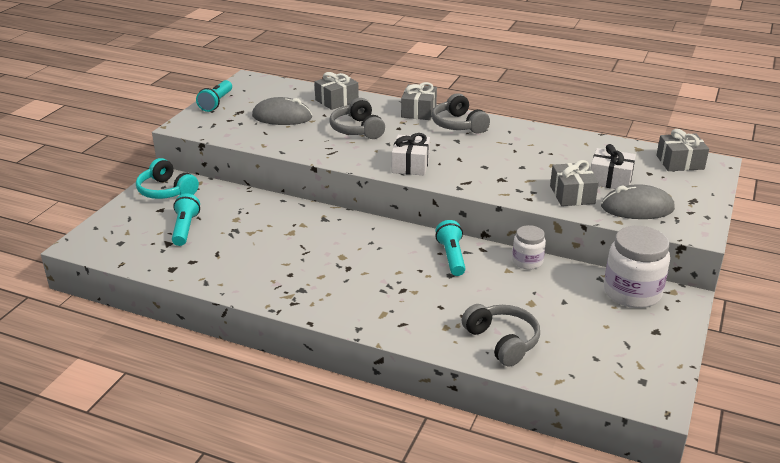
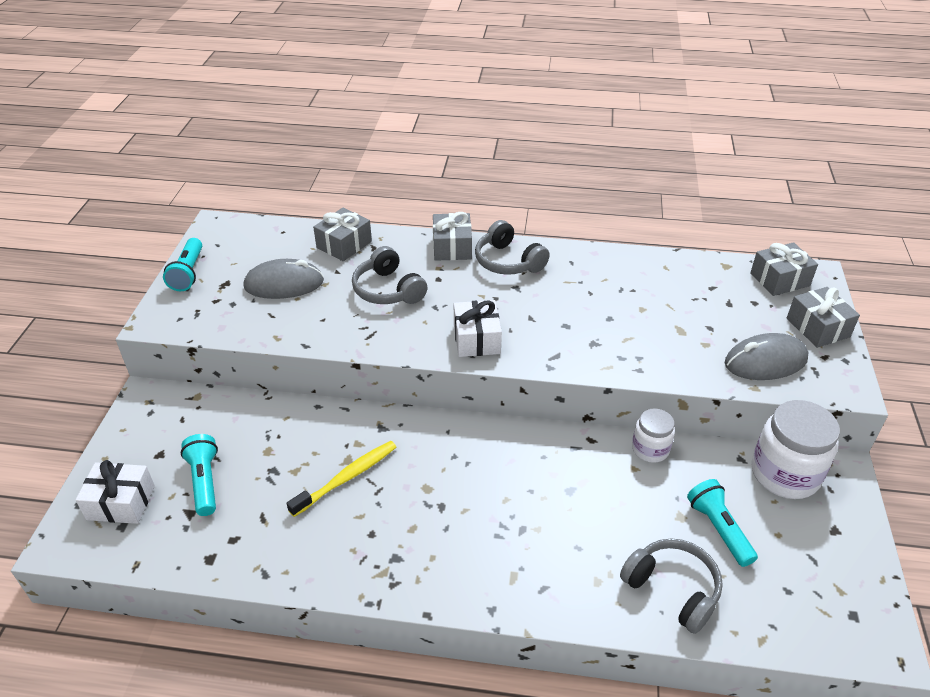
camera: 15 degrees left, 10 degrees up
(166, 191) = (157, 419): turquoise headphones -> none
(286, 242) = (347, 478): none -> yellow toothbrush
(451, 257) = (560, 460): turquoise flashlight -> turquoise flashlight (718, 529)
(572, 195) = (685, 354): grey gift -> grey gift (817, 327)
(610, 180) = (717, 321): white gift -> white gift (121, 503)

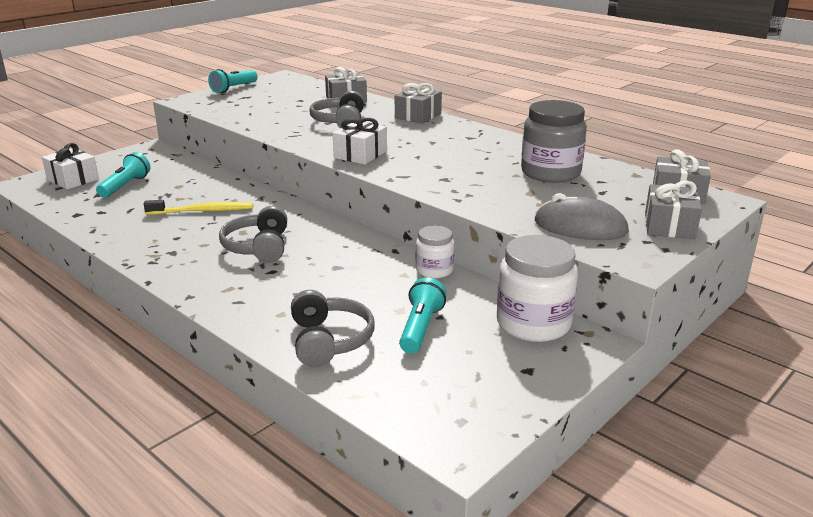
camera: 35 degrees right, 15 degrees down
(284, 284) = (280, 104): grey mouse -> none
(508, 261) = (447, 130): grey headphones -> grey headphones (258, 247)
(664, 292) = (550, 173): none -> grey jar

